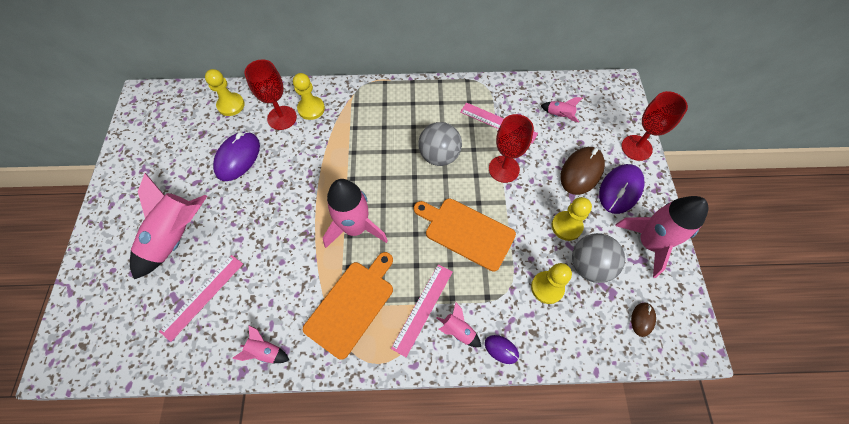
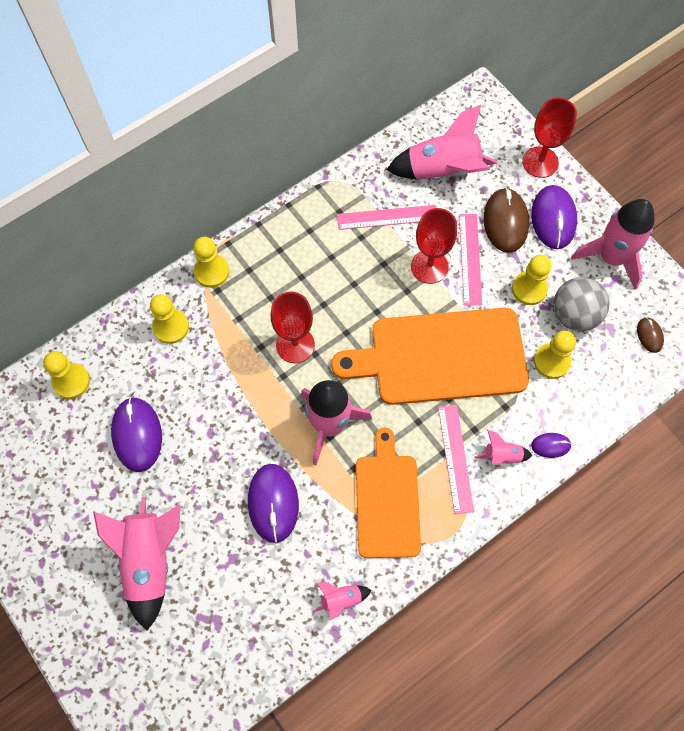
camera: 35 degrees left, 5 degrees up
(202, 296) = (233, 596): pink ruler -> pink ruler (470, 259)
(278, 253) = (273, 503): none -> purple mouse
(282, 118) = (146, 358): red goblet -> red goblet (295, 345)
(361, 92) = (211, 271): none -> yellow pawn
(439, 156) = (354, 293): grey ball -> none
(466, 232) = (440, 356): orange cutting board -> orange cutting board, size x1.56
(559, 116) = (443, 171): pink rocket -> pink rocket, size x2.16

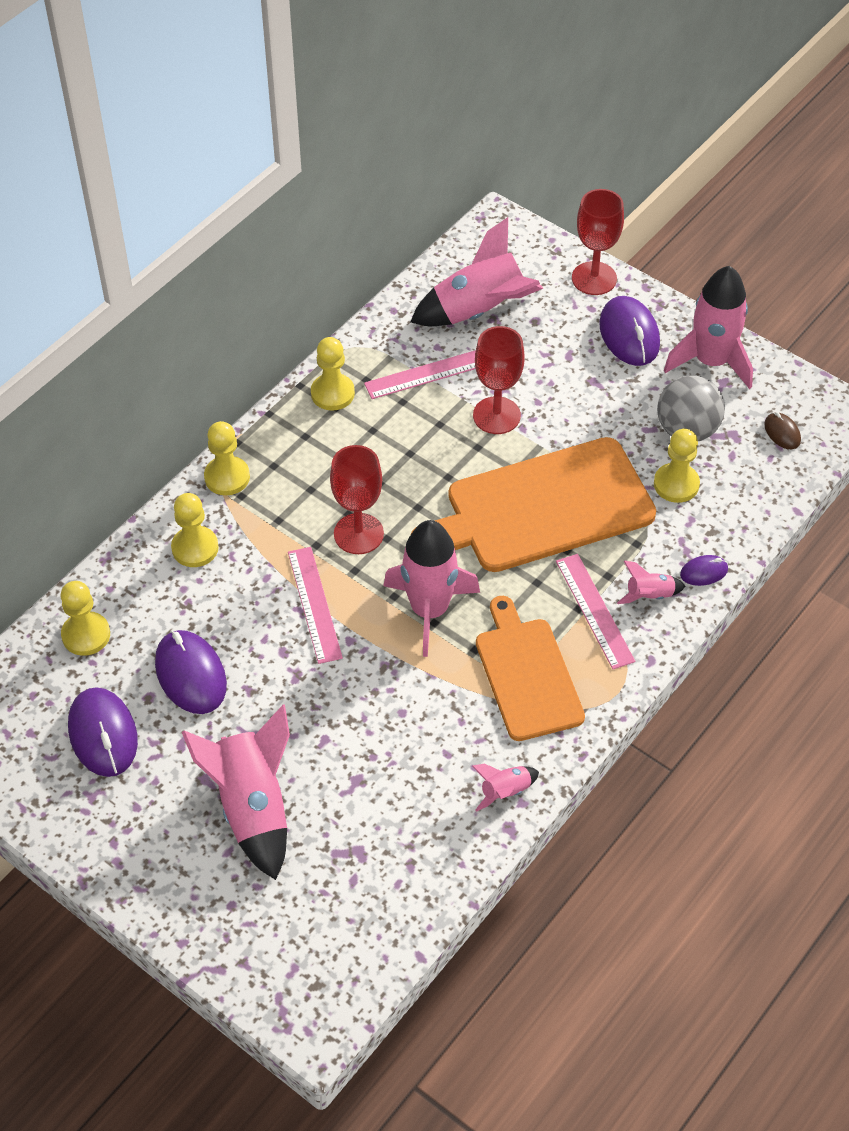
camera: 15 degrees left, 15 degrees down
(273, 503) = (387, 709): purple mouse -> purple mouse (103, 734)
(470, 259) = (543, 397): pink ruler -> pink ruler (314, 604)
(505, 222) = (573, 349): brown mouse -> none
(529, 289) = (624, 414): yellow pawn -> yellow pawn (332, 393)

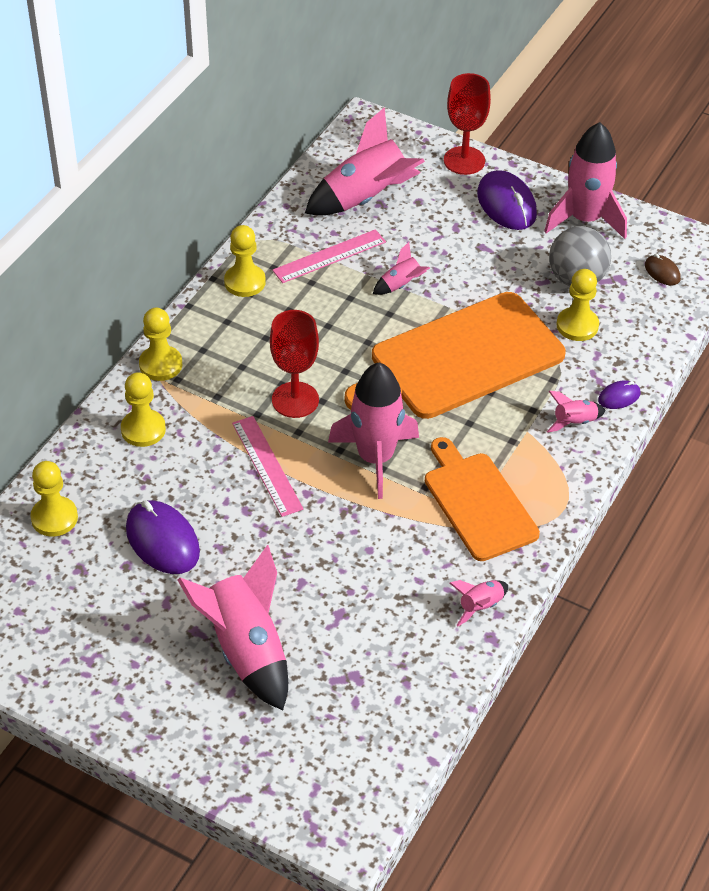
camera: 10 degrees left, 5 degrees down
(103, 734) = (89, 604): purple mouse -> none
(496, 415) = (401, 285): red goblet -> pink rocket
(594, 611) = (527, 441): pink ruler -> none

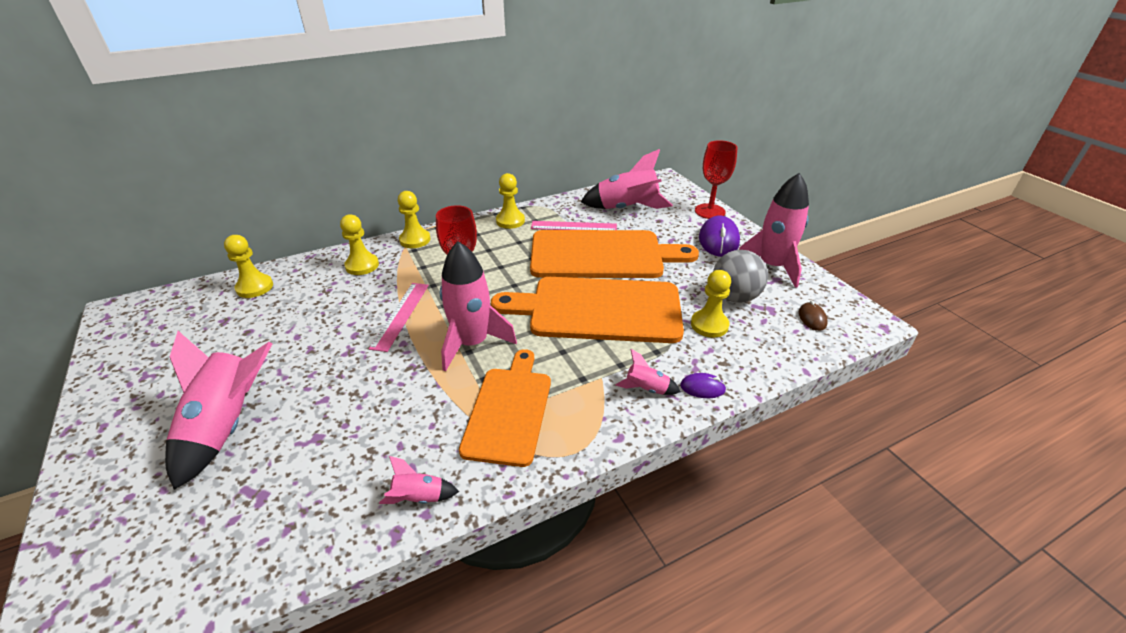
camera: 35 degrees right, 10 degrees down
(162, 541) = (286, 328): purple mouse -> none
(401, 285) = (602, 255): pink rocket -> orange cutting board

